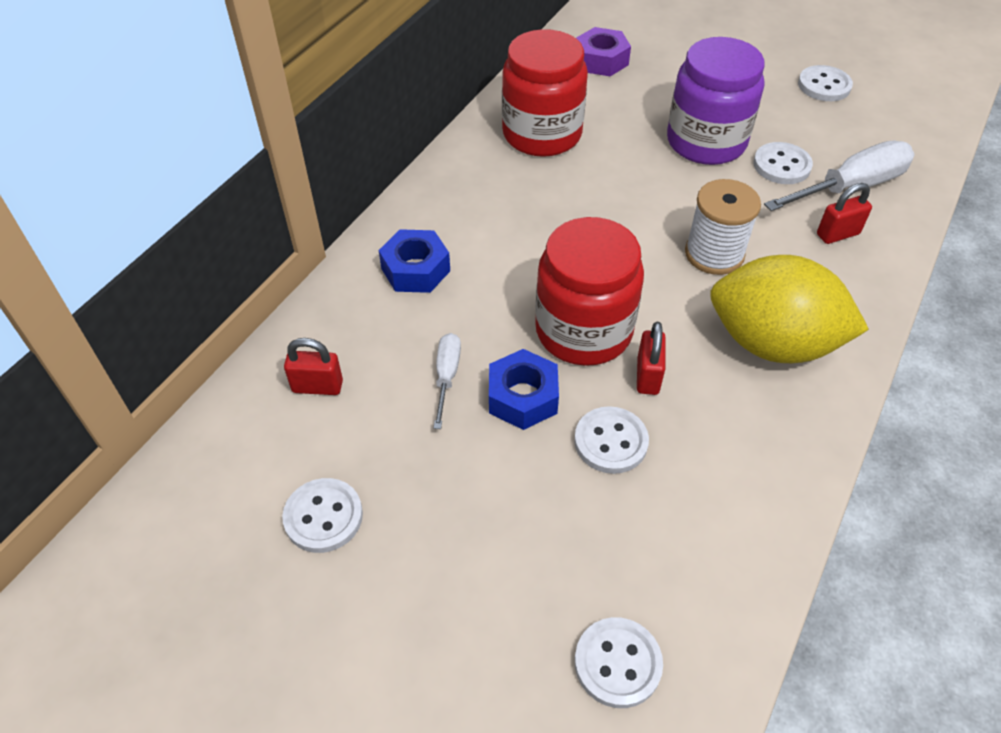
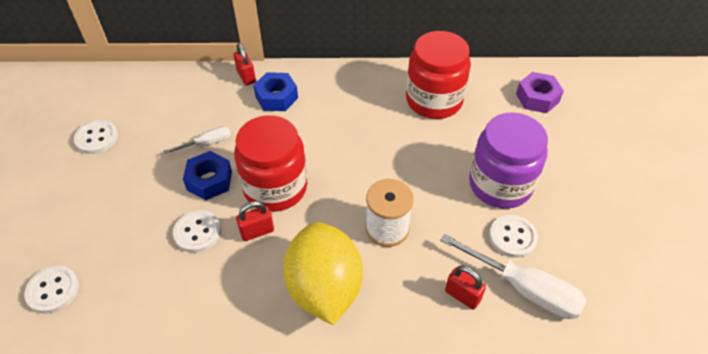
camera: 60 degrees right, 0 degrees up
(317, 386) = (173, 99): red padlock -> red padlock (246, 76)
(824, 85) = (638, 234): white button -> none

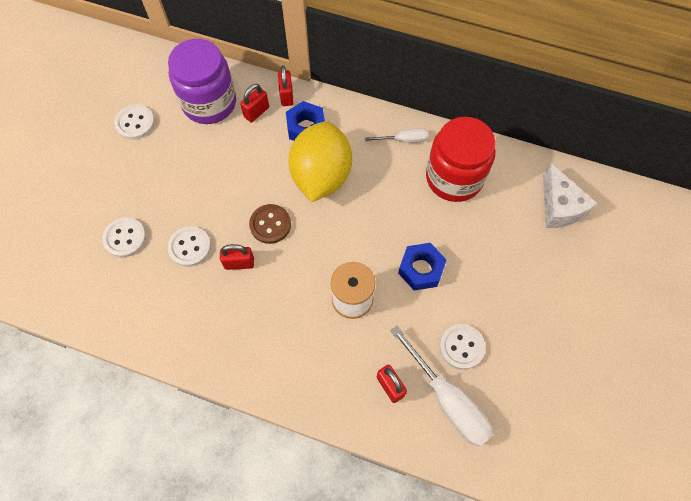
camera: 20 degrees right, 15 degrees up
(53, 290) = (61, 261): white button -> white button (125, 238)
(207, 143) = (227, 159): white screwdriver -> white screwdriver (403, 140)
(209, 180) = (216, 198): blue nut -> blue nut (421, 269)
(221, 97) = (256, 112): none -> red padlock
(275, 187) = (270, 224): red jar -> brown button
(324, 288) = (275, 337): yellow lemon -> yellow lemon (321, 176)
(500, 184) = (475, 290): purple jar -> purple jar (209, 103)
(537, 98) = (559, 207): purple nut -> white cheese

